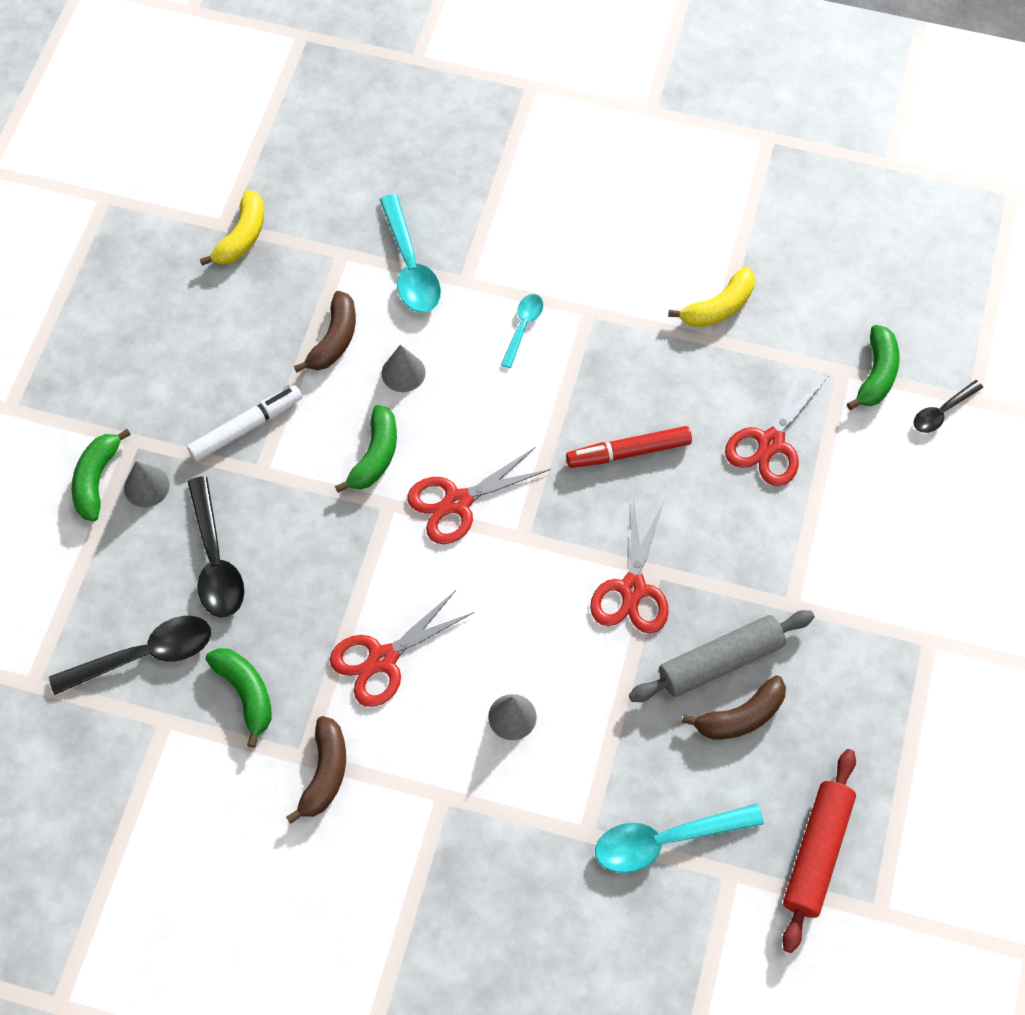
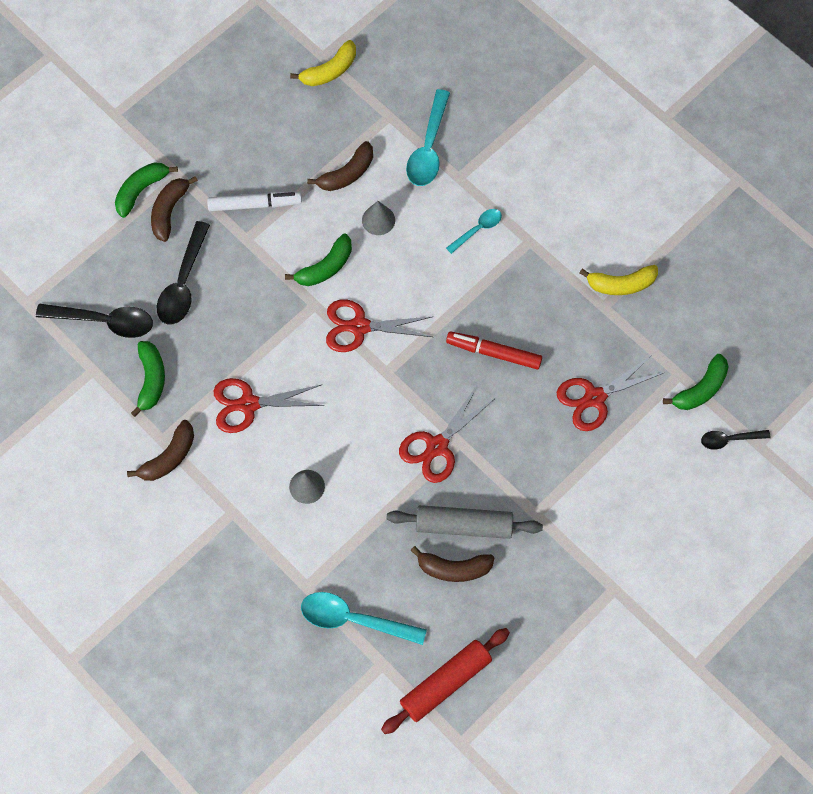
camera: 30 degrees right, 5 degrees up
(146, 486) = (169, 211): grey cone -> brown banana

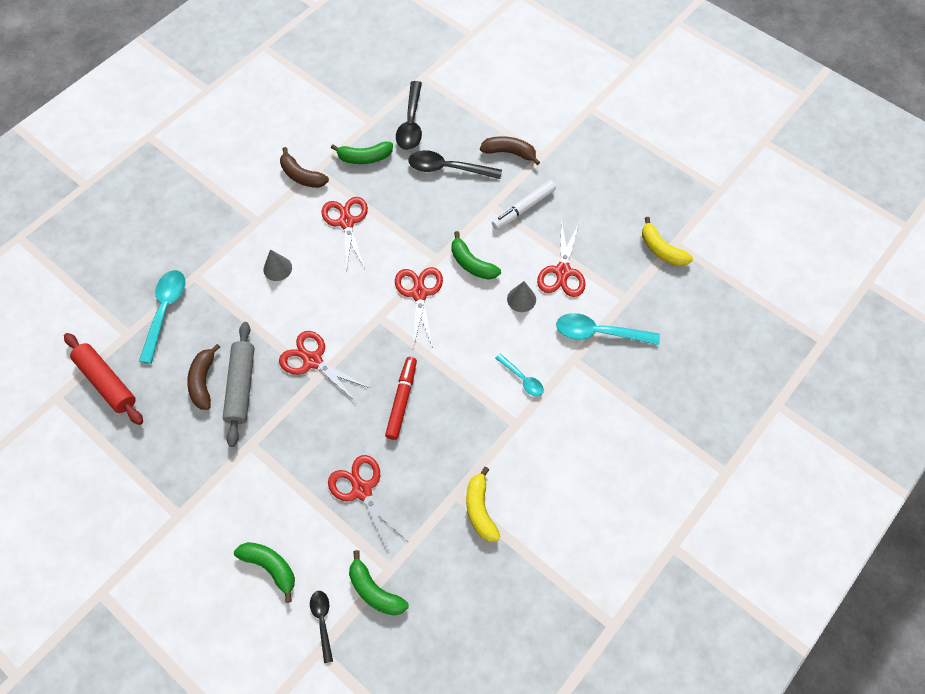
camera: 85 degrees right, 5 degrees down
(141, 190) = (525, 133): green banana -> green banana (270, 566)
(255, 204) = (523, 208): white marker -> white marker turned 60 degrees clockwise
(347, 174) = (562, 272): brown banana -> red scissors

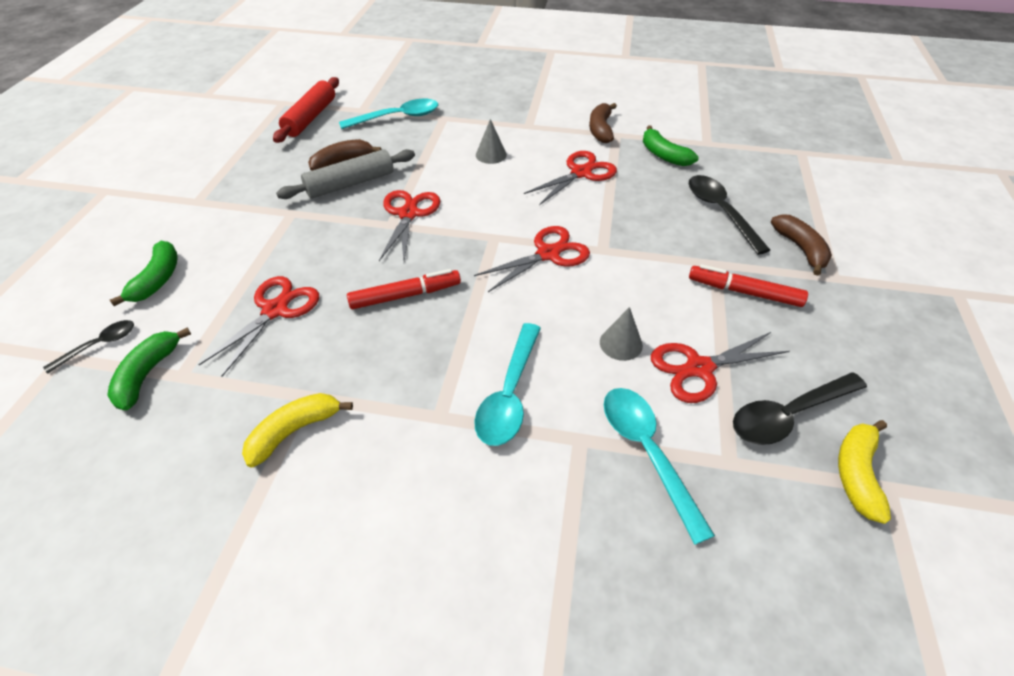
camera: 60 degrees right, 15 degrees down
(411, 123) = (739, 166): black spoon -> black spoon (788, 415)
(472, 264) = (624, 279): green banana -> none
(522, 379) = (509, 394): turquoise spoon -> turquoise spoon, size x1.74
(523, 208) = (744, 292): white marker -> red marker

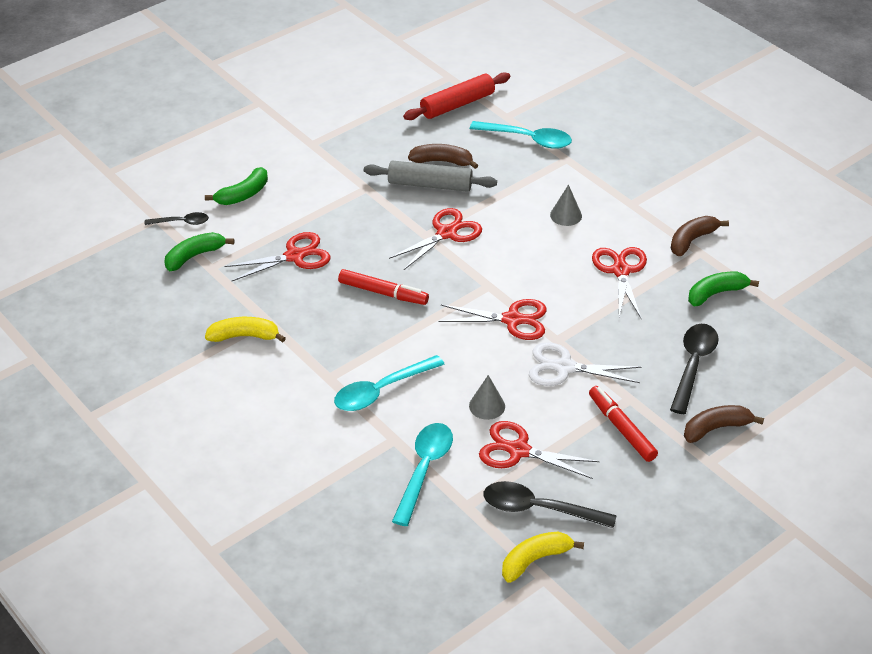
camera: 40 degrees right, 5 degrees down
(581, 173) = (621, 271): red scissors -> red scissors turned 90 degrees counterclockwise
(637, 269) = (564, 367): none -> white scissors
(663, 155) = (716, 293): green banana -> green banana turned 60 degrees clockwise
(800, 249) = (716, 428): brown banana -> brown banana turned 135 degrees counterclockwise

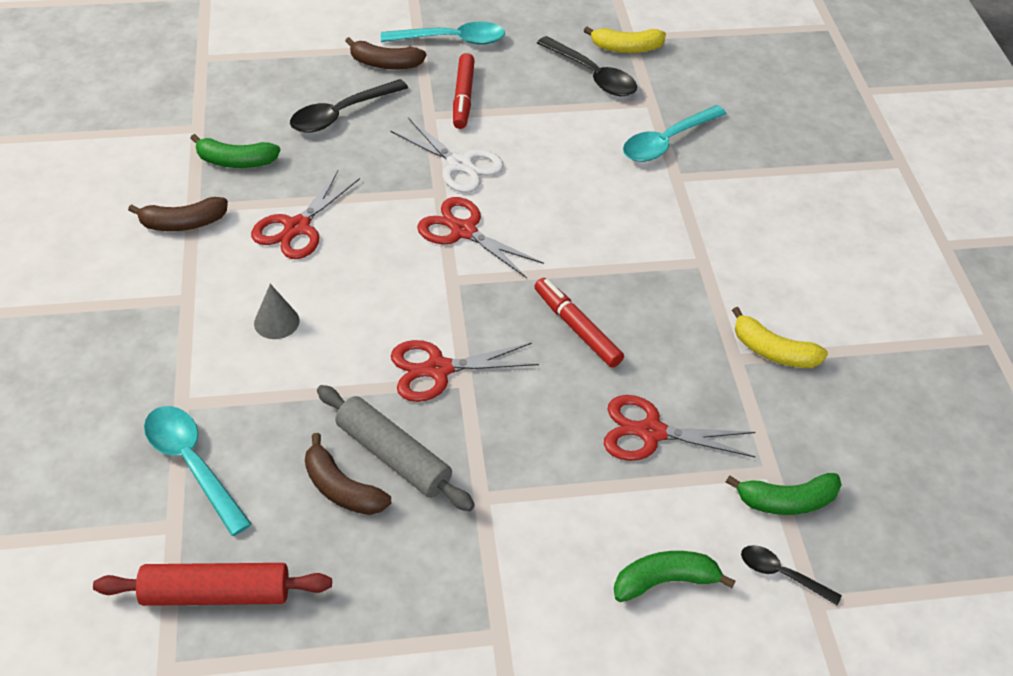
camera: 150 degrees left, 5 degrees up
(381, 390) = (657, 224): turquoise spoon -> turquoise spoon (451, 40)
(487, 406) = (565, 166): grey cone -> none
(518, 450) = (570, 120): red scissors -> none

